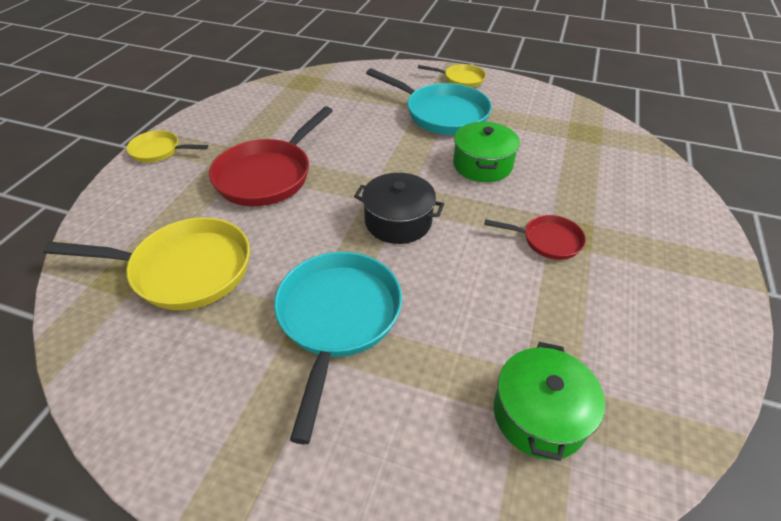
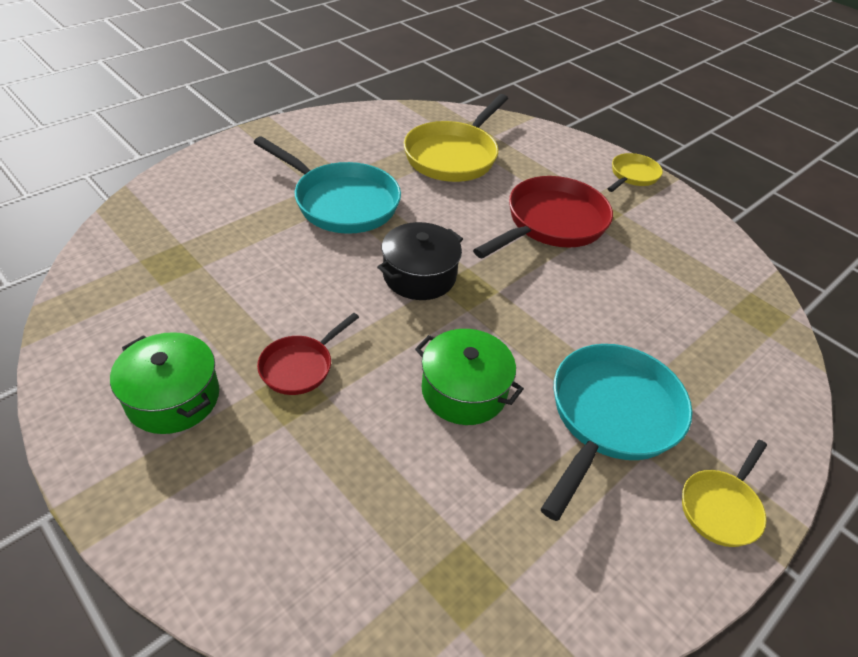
camera: 115 degrees right, 0 degrees up
(268, 175) = (551, 223): red pan -> red pan turned 75 degrees clockwise
(442, 114) = (611, 416): turquoise pan -> turquoise pan turned 150 degrees clockwise
(539, 414) = (169, 254): green pot -> green pot (173, 398)

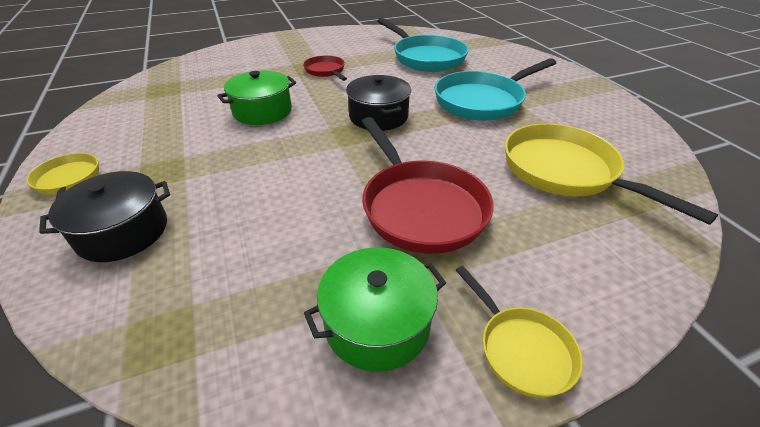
camera: 115 degrees right, 5 degrees down
(173, 398) = (331, 46): green pot -> green pot (377, 323)
(611, 416) = (181, 160): turquoise pan -> turquoise pan (426, 57)
(723, 395) = (123, 232): none -> black pot

